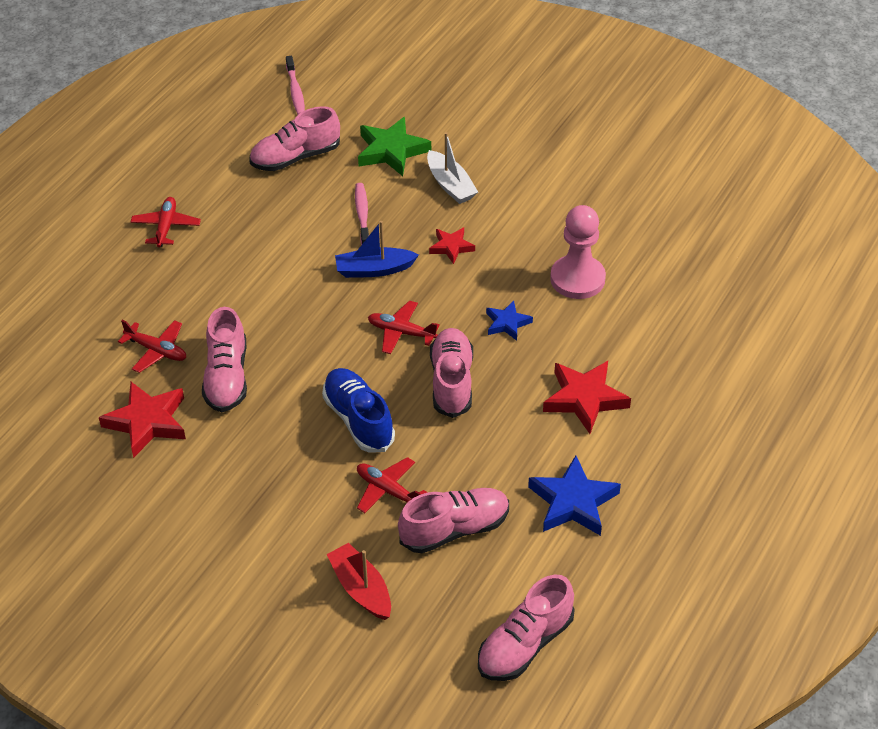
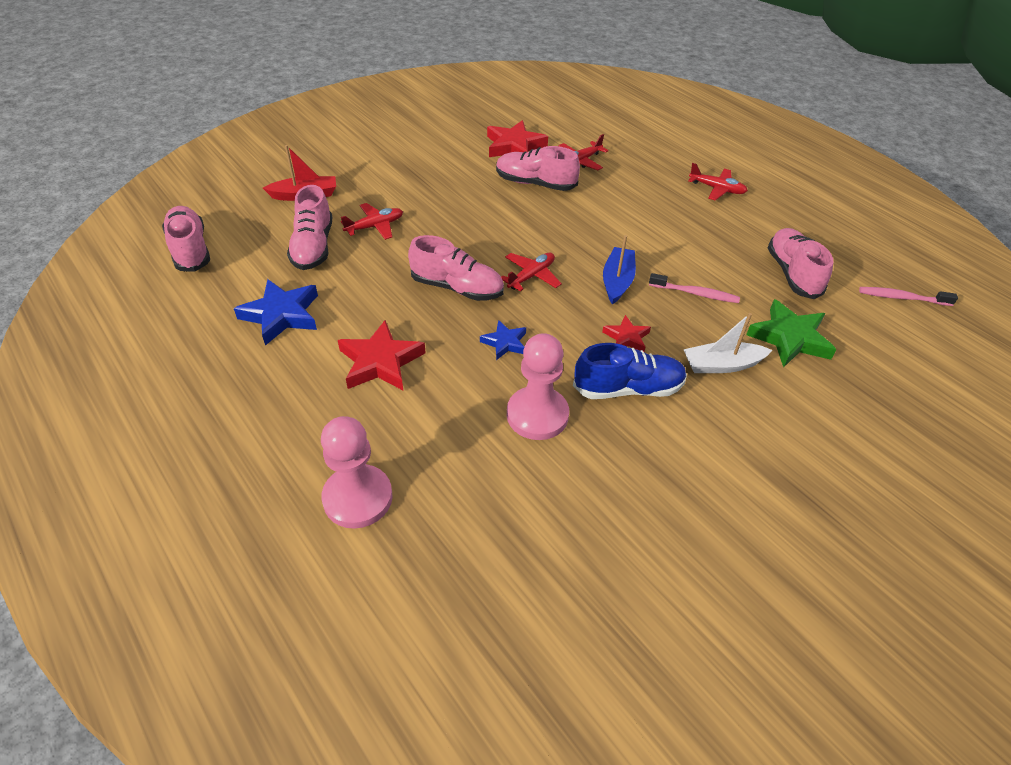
camera: 110 degrees right, 0 degrees up
(358, 420) = (452, 230): blue shoe -> blue shoe (628, 388)
(726, 354) = (358, 498): none -> pink pawn

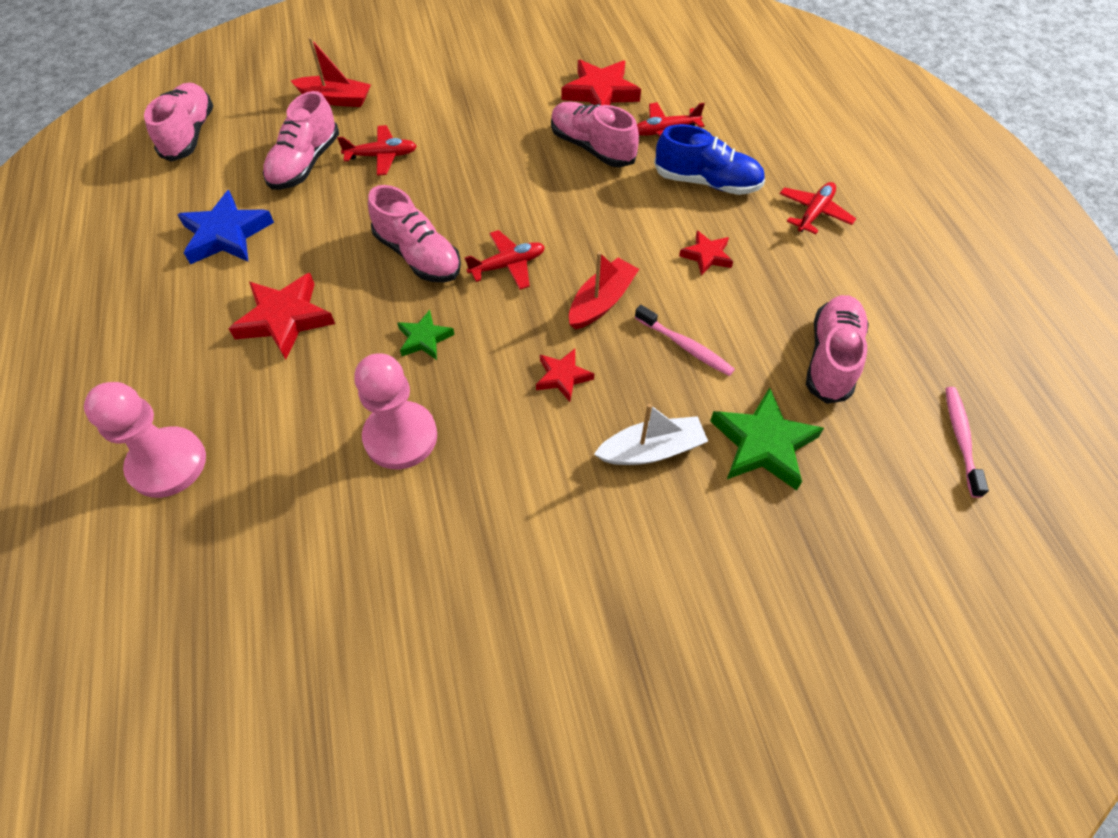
camera: 25 degrees right, 10 degrees up
(505, 343) = (424, 339): blue star -> green star
(617, 281) = (601, 302): blue boat -> red boat
(628, 388) = (520, 441): blue shoe -> blue shoe (707, 182)
(667, 233) = (706, 256): none -> red star
(717, 189) = (814, 213): red plane -> red plane turned 105 degrees counterclockwise
(722, 365) = (651, 450): white boat -> white boat turned 150 degrees clockwise
(902, 298) = (960, 439): pink toothbrush -> pink toothbrush turned 60 degrees clockwise

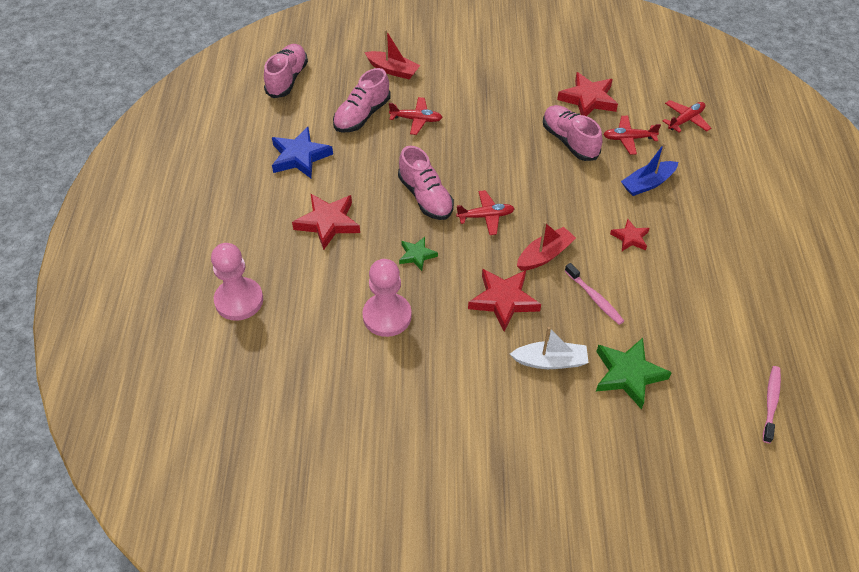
camera: 15 degrees right, 5 degrees down
(563, 377) = (503, 300): red star -> red star, size x1.74
(707, 182) = (647, 183): blue shoe -> blue boat
(814, 213) = (721, 222): red plane -> red plane (685, 120)
(831, 358) = (697, 328): pink shoe -> none

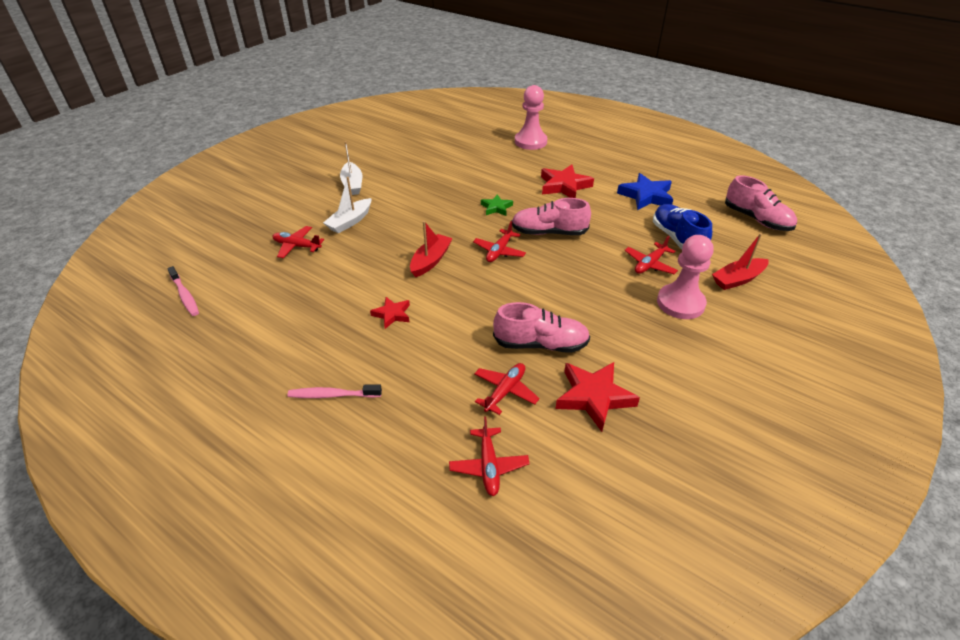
camera: 125 degrees right, 10 degrees down
(362, 115) = (677, 239): pink shoe -> blue shoe
(387, 316) = (461, 180): pink pawn -> pink pawn (680, 303)
(484, 416) = (352, 184): none -> white boat
(503, 300) = (416, 225): red star -> none
(544, 255) = (430, 261): red boat -> red boat turned 150 degrees counterclockwise
(594, 298) = (366, 264): pink toothbrush -> pink toothbrush (332, 395)
(628, 374) = (297, 246): green star -> red plane
(647, 183) = (434, 365): blue boat -> none

